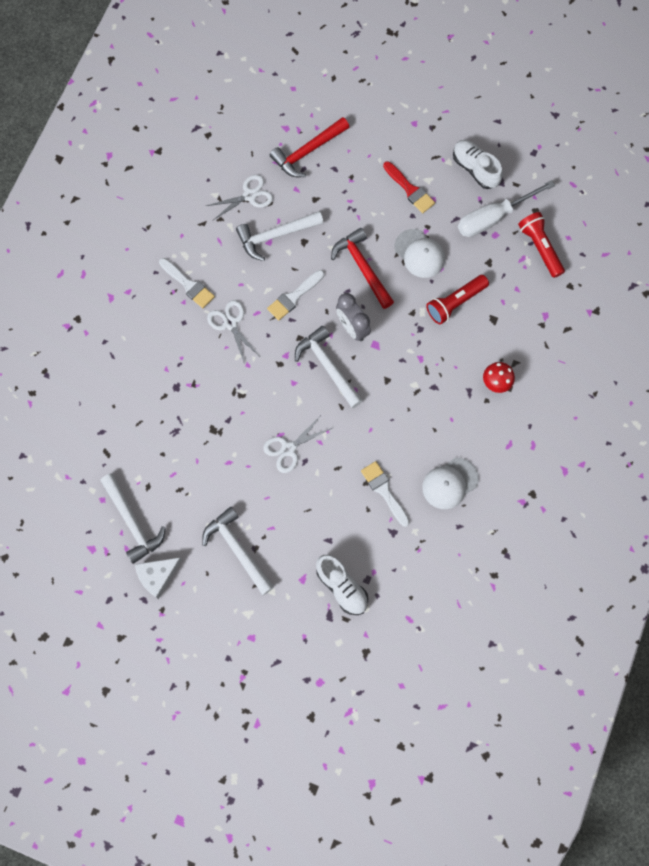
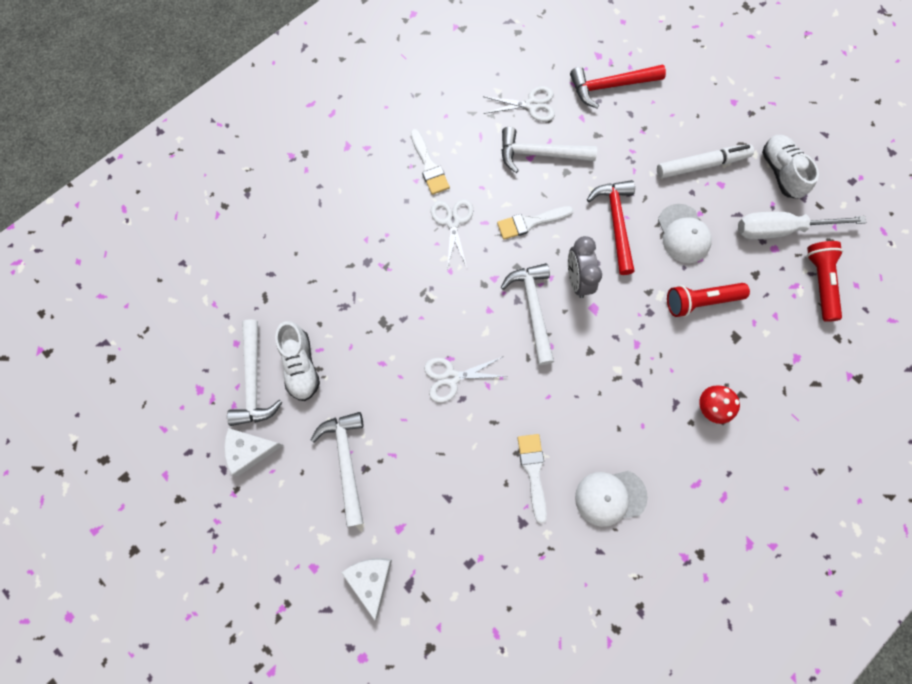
camera: 25 degrees right, 0 degrees up
(299, 625) = (371, 579): none -> white cheese
(342, 587) = (438, 558): white shoe -> white shoe (301, 366)
(410, 189) = (701, 165): red brush -> white marker

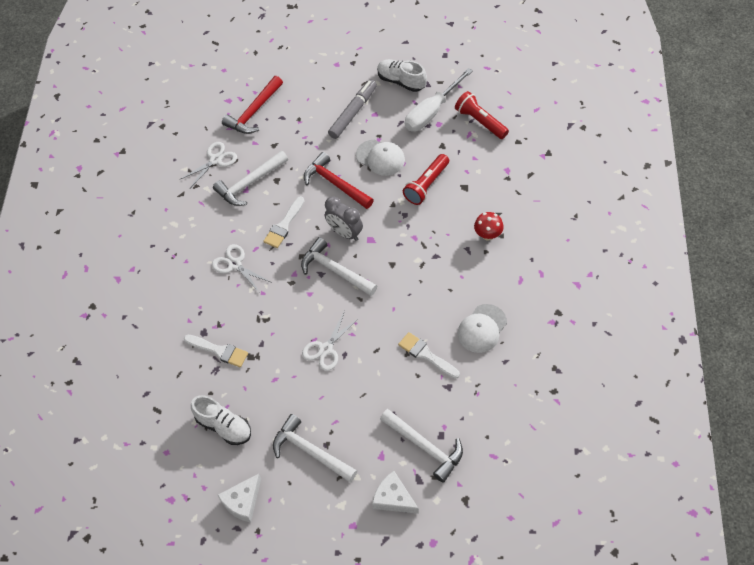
camera: 40 degrees left, 15 degrees down
(254, 381) = (202, 462): white hammer -> white hammer (425, 447)
(429, 166) = (185, 246): white brush -> white brush (219, 351)
(701, 165) = (352, 113): white marker -> grey marker

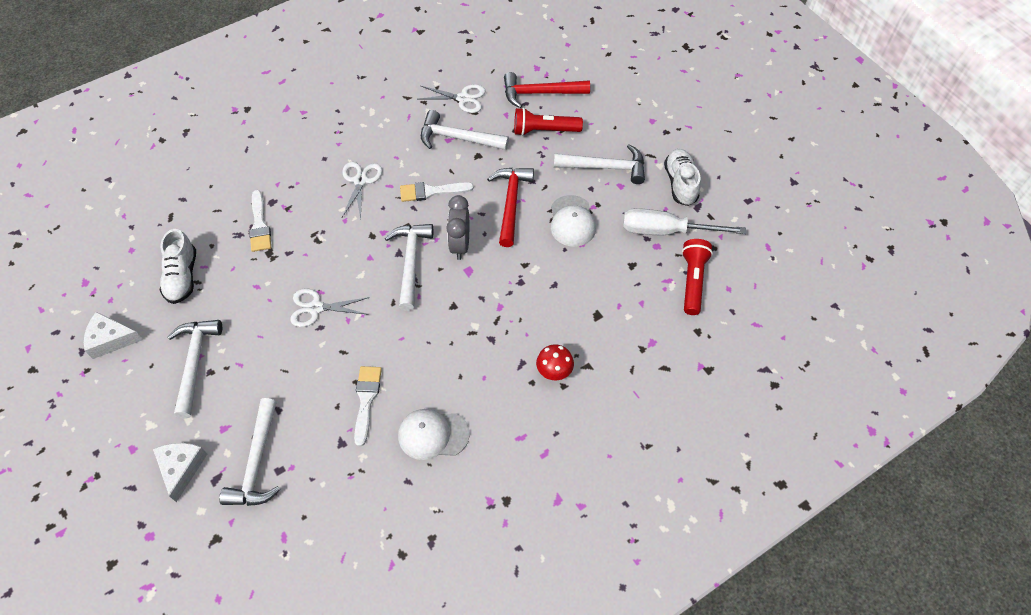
camera: 50 degrees right, 0 degrees up
(352, 113) = (606, 167): grey marker -> white hammer
(426, 185) = (571, 280): red flashlight -> red flashlight (544, 130)

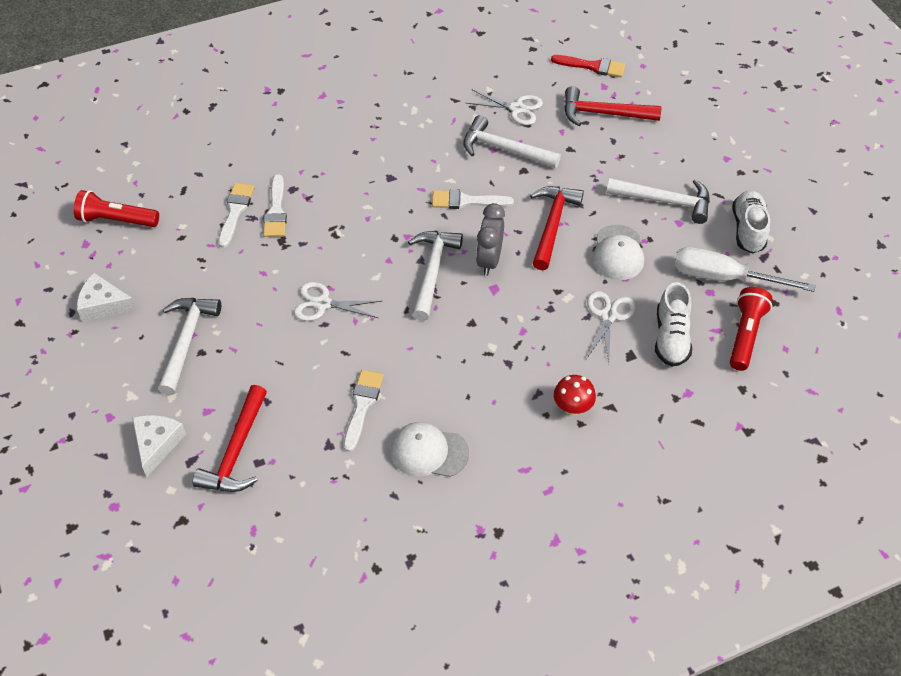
camera: 10 degrees right, 5 degrees down
(182, 277) = (186, 252): white shoe -> white shoe (671, 337)
(222, 230) = (235, 211): none -> white brush
(257, 463) = (236, 451): white hammer -> red hammer
(360, 181) = (391, 180): white scissors -> white scissors (608, 316)
(524, 50) = (592, 66): none -> red brush
(544, 130) = (602, 153): red flashlight -> red flashlight (116, 220)

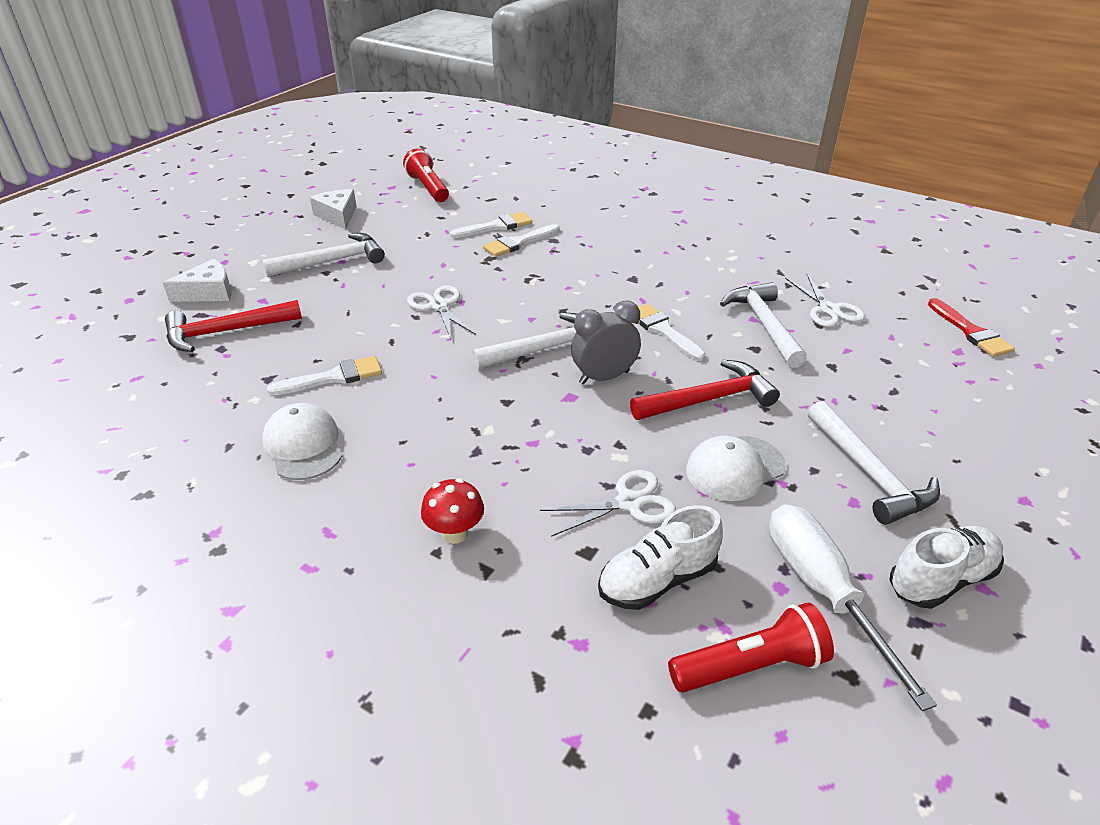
camera: 55 degrees right, 15 degrees down
(603, 113) = (919, 367): red hammer -> none

